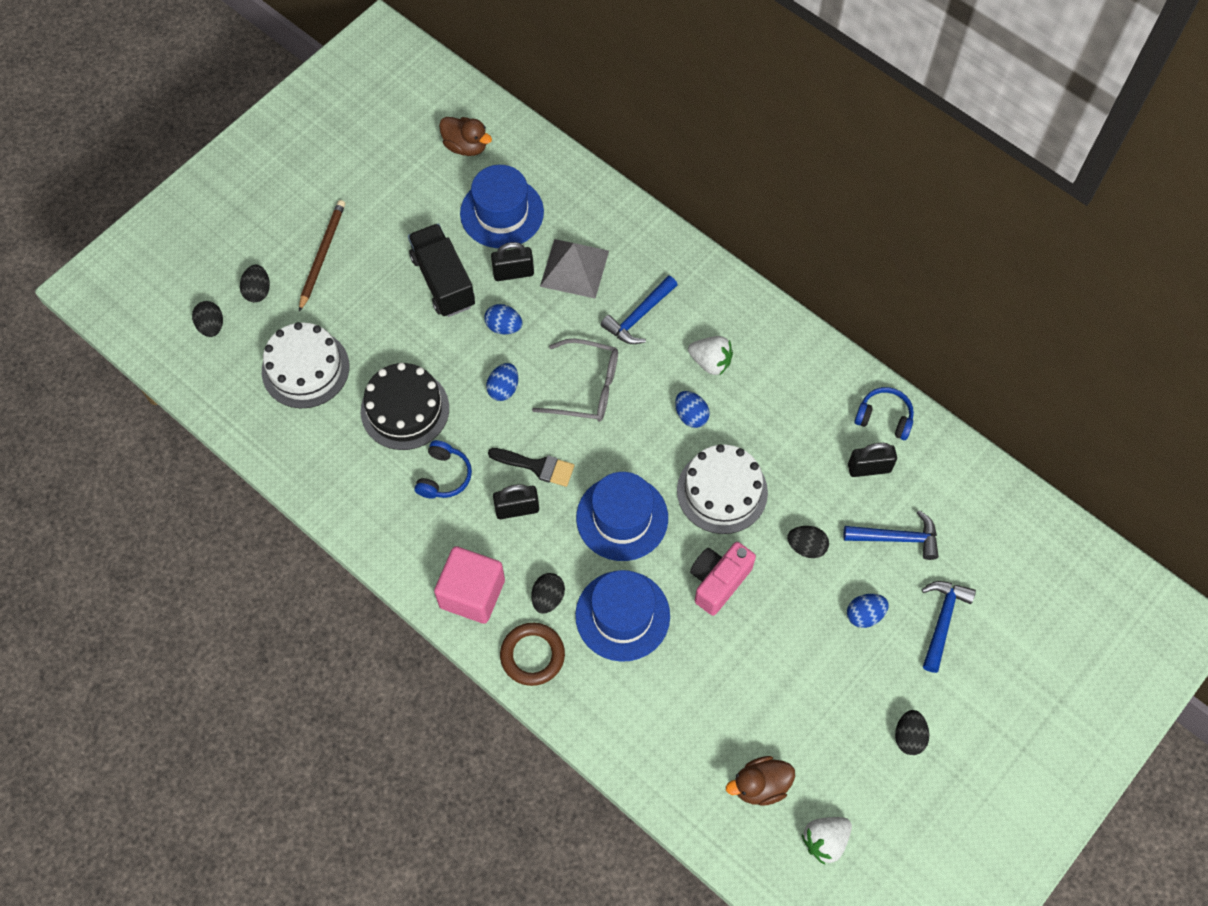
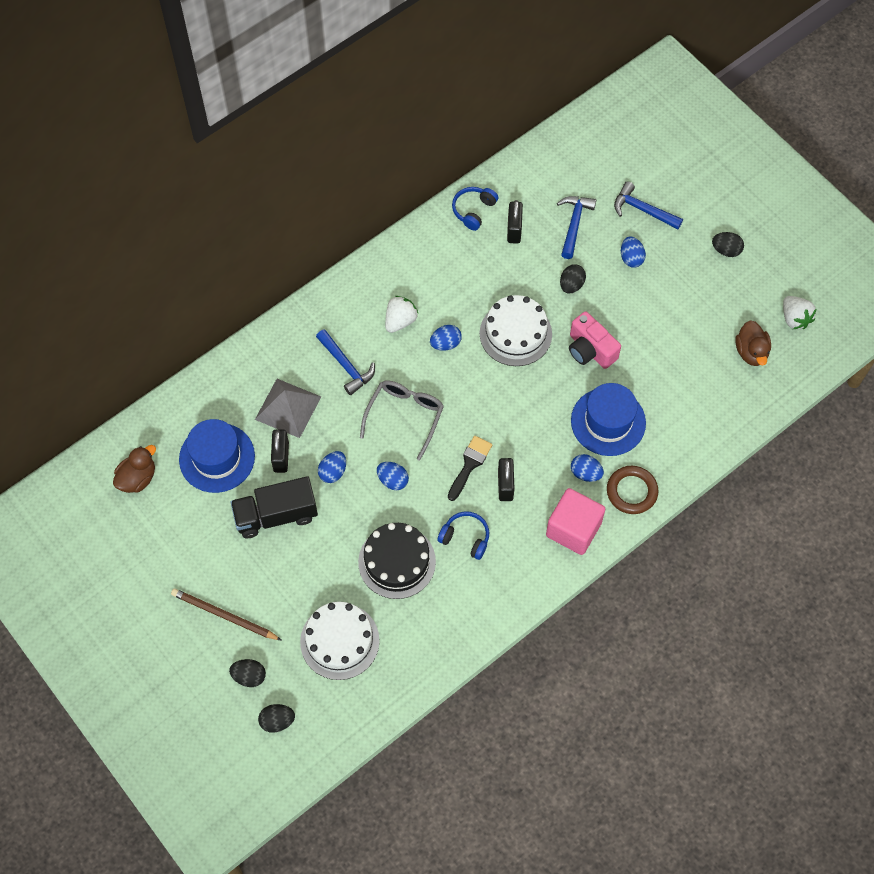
camera: 80 degrees left, 0 degrees up
(548, 598) = (585, 473): black egg -> blue egg
(622, 518) = (526, 408): blue hat -> none

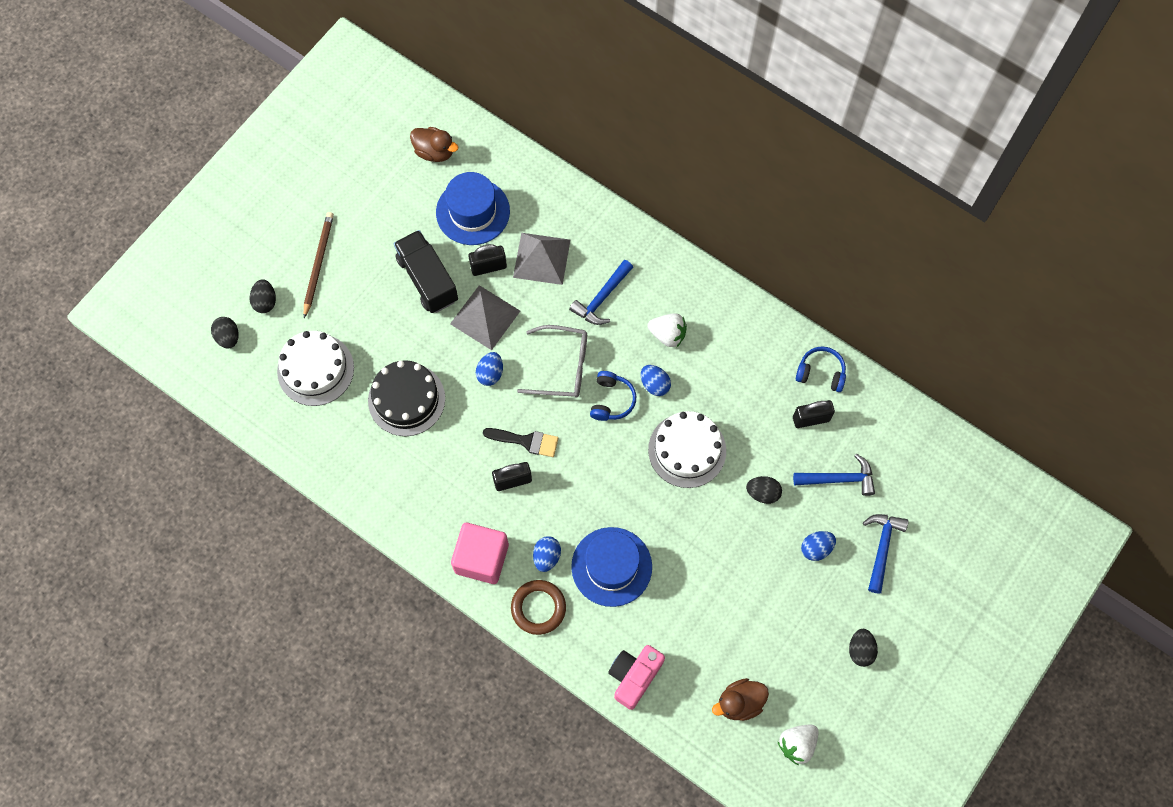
camera: 75 degrees right, 5 degrees up
(333, 472) = (485, 317): blue egg -> grey pyramid
(465, 538) = (447, 456): blue headphones -> blue headphones (611, 400)
(590, 350) = (690, 530): pink camera -> pink camera (634, 676)

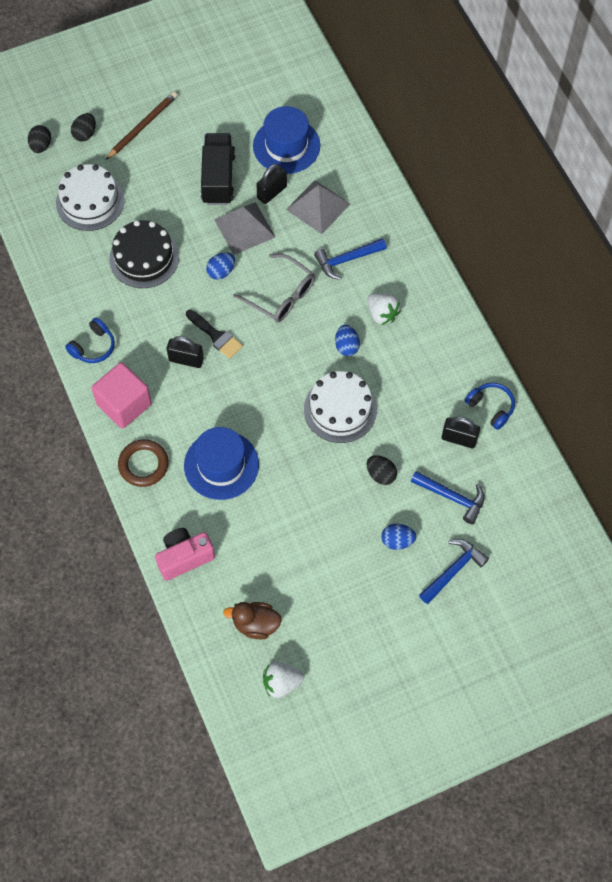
camera: 30 degrees right, 5 degrees down
(434, 152) = (285, 88): brown duck -> none
(488, 267) = (272, 192): black padlock -> black padlock turned 60 degrees counterclockwise
(547, 556) = (175, 430): blue egg -> none
(611, 400) = (304, 340): blue headphones -> blue headphones (93, 347)
(860, 650) = (382, 640): black egg -> none

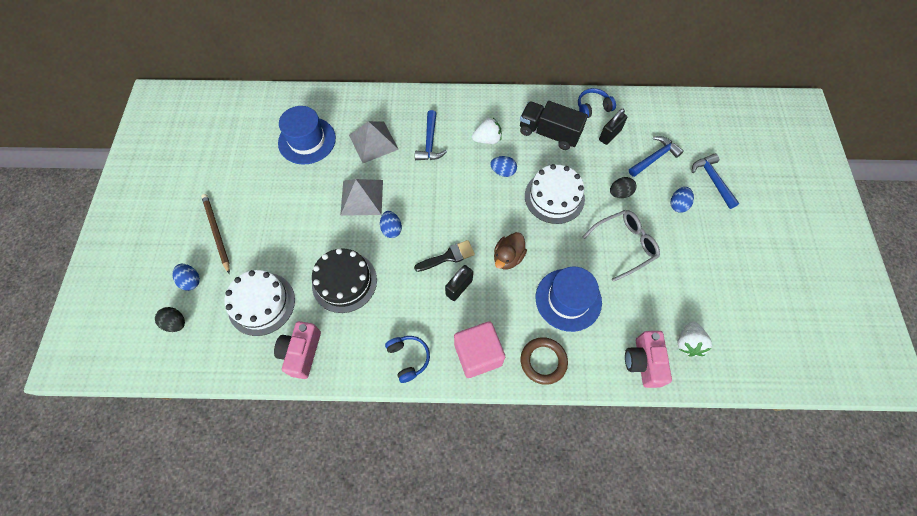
camera: 65 degrees left, 0 degrees up
(59, 257) = (301, 353): none -> pink camera
(85, 134) = (191, 281): black egg -> blue egg
(218, 178) = (304, 197): black truck -> black truck (549, 133)
(256, 624) = (720, 330): brown duck -> brown duck (508, 257)
(272, 192) = (341, 166): black padlock -> none
(281, 295) = (436, 196): grey glasses -> grey glasses (624, 245)
(281, 683) = (776, 332): white strawberry -> white strawberry (688, 343)

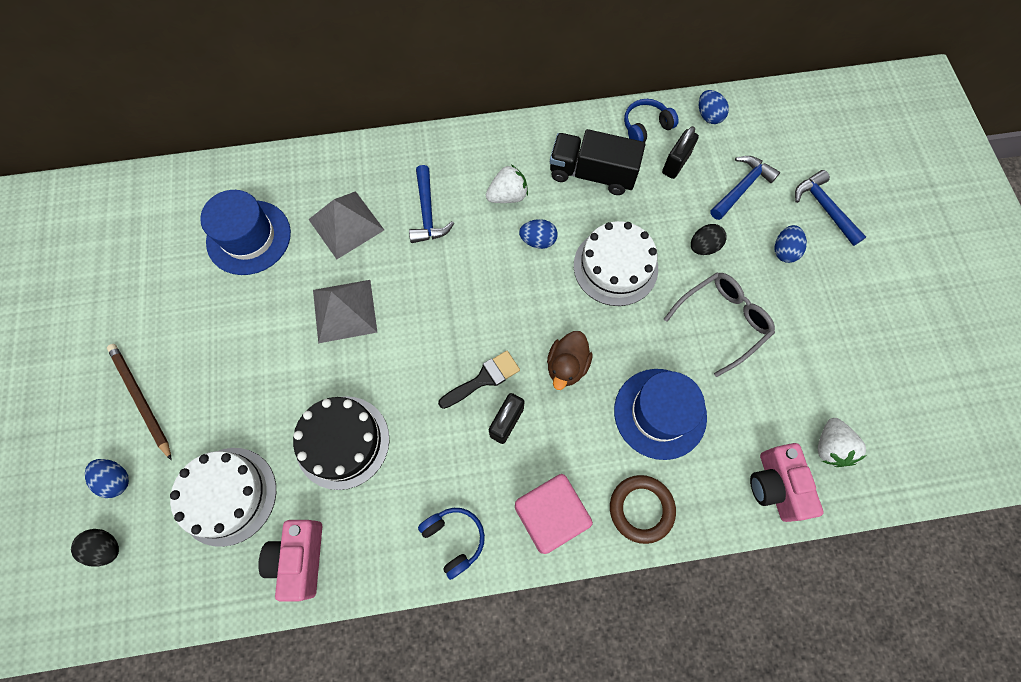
camera: 10 degrees left, 5 degrees up
(391, 229) = (396, 352): blue egg -> blue egg (708, 116)

